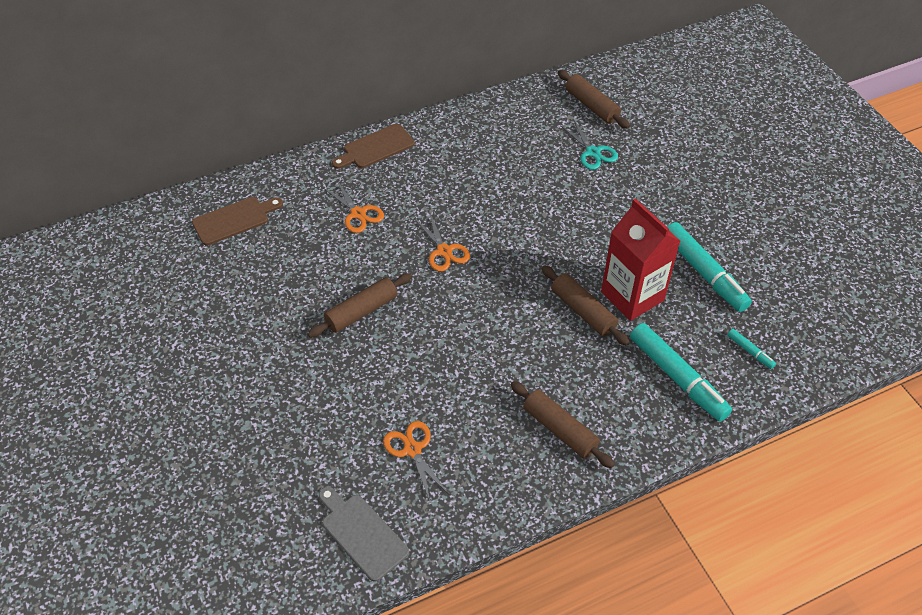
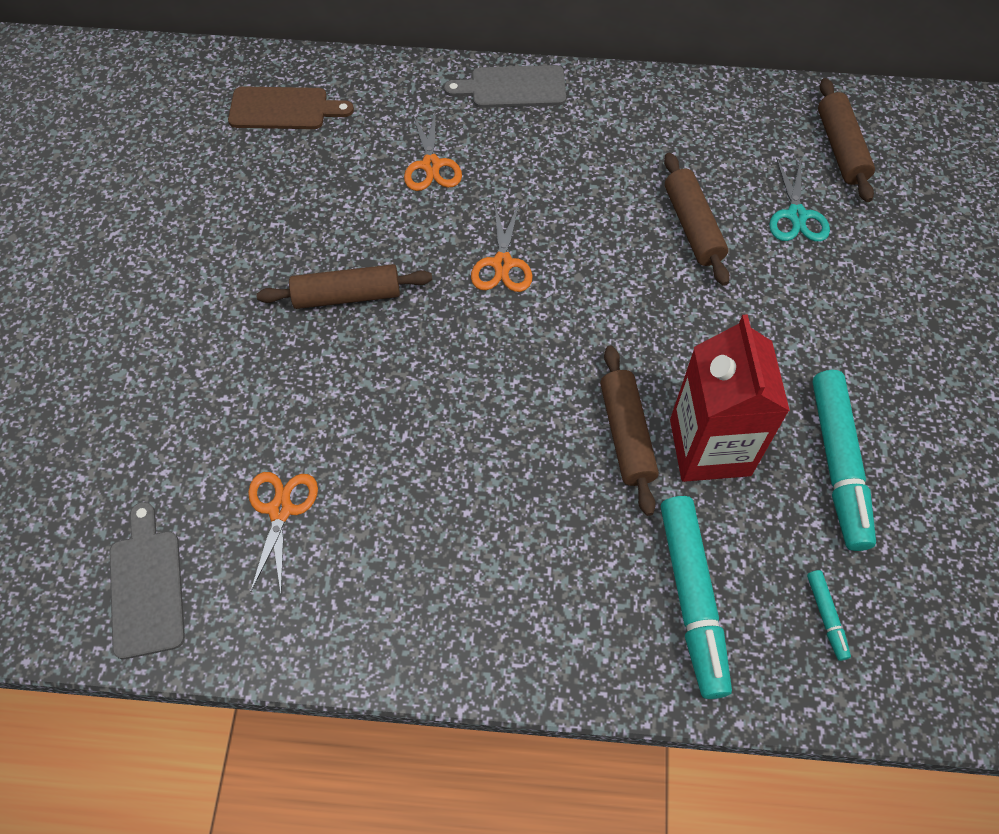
camera: 30 degrees right, 10 degrees up
(376, 148) = (513, 87): brown cutting board -> grey cutting board
(560, 429) = (480, 585): brown rolling pin -> brown rolling pin (692, 226)

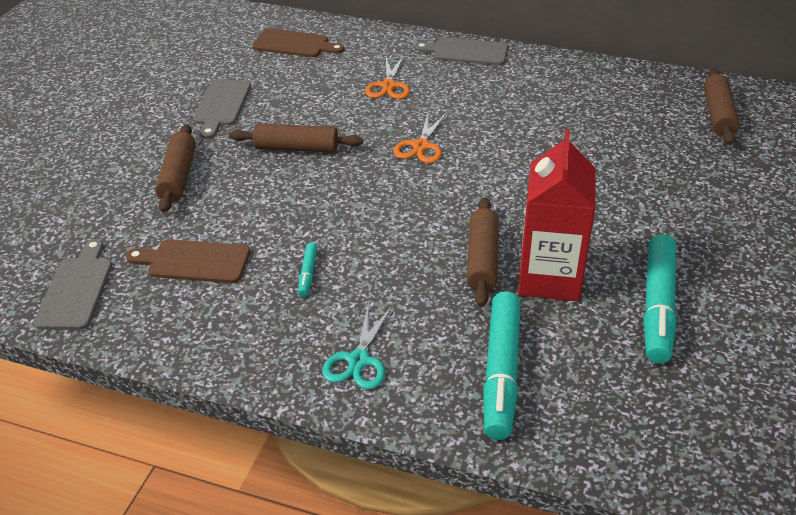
camera: 15 degrees right, 20 degrees down
(223, 238) = (221, 105): none -> grey cutting board
(280, 510) = (194, 261): orange scissors -> brown cutting board
(692, 226) = (580, 144): brown rolling pin -> brown rolling pin (178, 176)
(796, 215) = (668, 149): turquoise scissors -> turquoise scissors (358, 360)
(826, 616) = (616, 405): turquoise marker -> turquoise marker (308, 273)

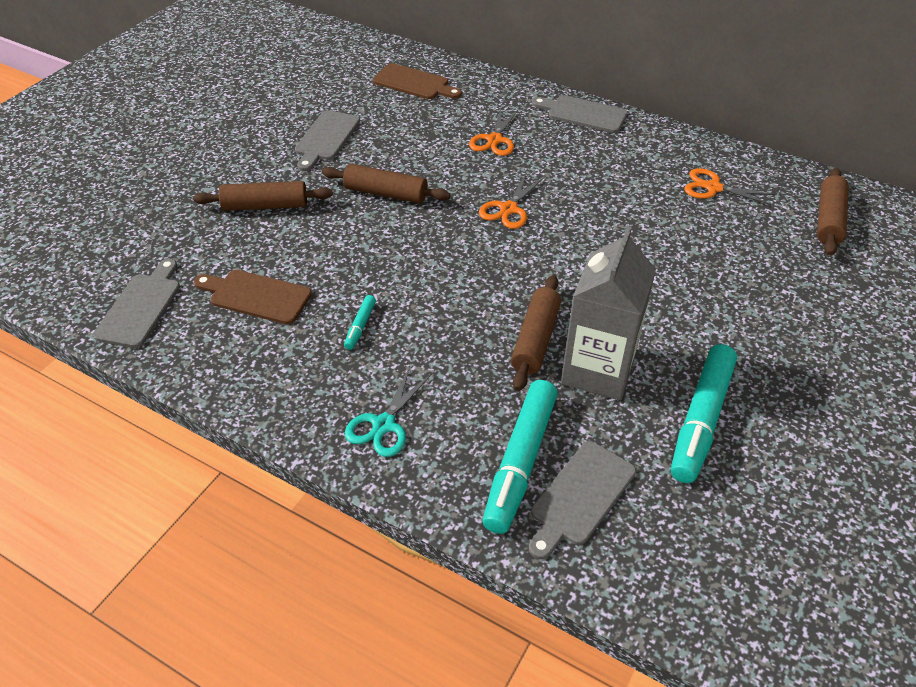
camera: 10 degrees right, 5 degrees up
(178, 176) = (265, 206): brown rolling pin -> brown rolling pin turned 75 degrees clockwise
(549, 278) = (598, 370): red carton -> grey carton
(567, 393) = (580, 496): none -> grey cutting board
(606, 101) = (713, 188): none -> orange scissors

